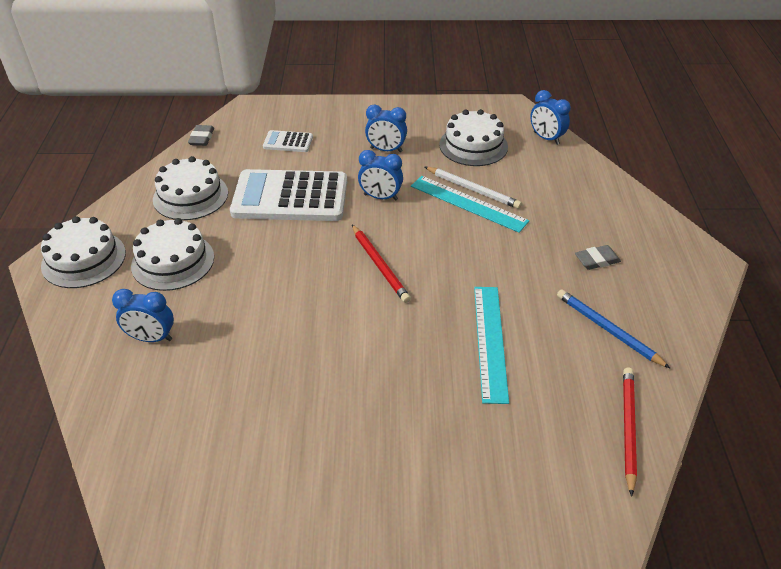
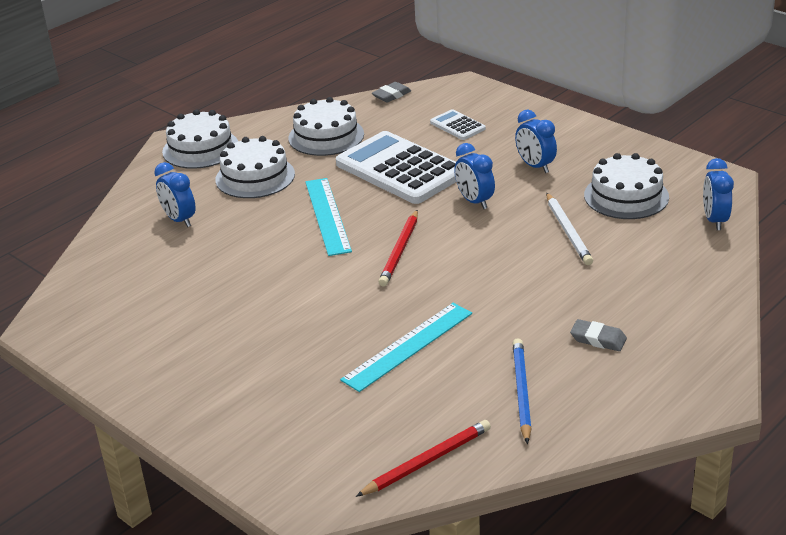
camera: 45 degrees right, 10 degrees down
(468, 203) = (546, 240): turquoise ruler -> turquoise ruler (327, 216)

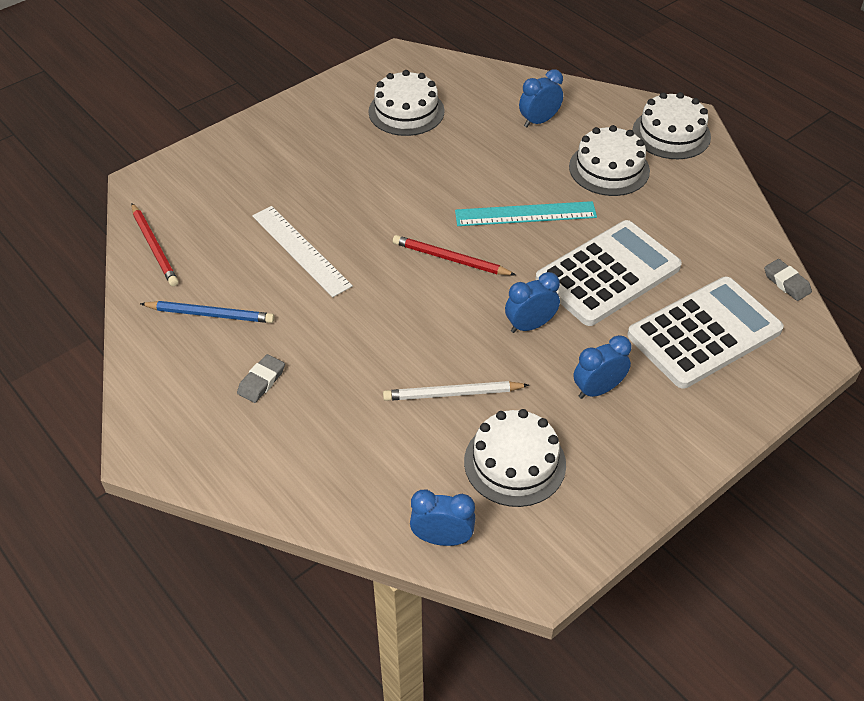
camera: 95 degrees right, 15 degrees up
(326, 136) = (688, 222): white cake -> white cake (406, 111)
(408, 346) = (301, 250): turquoise ruler -> white ruler
(457, 126) = (704, 333): white calculator -> white calculator, size x2.21

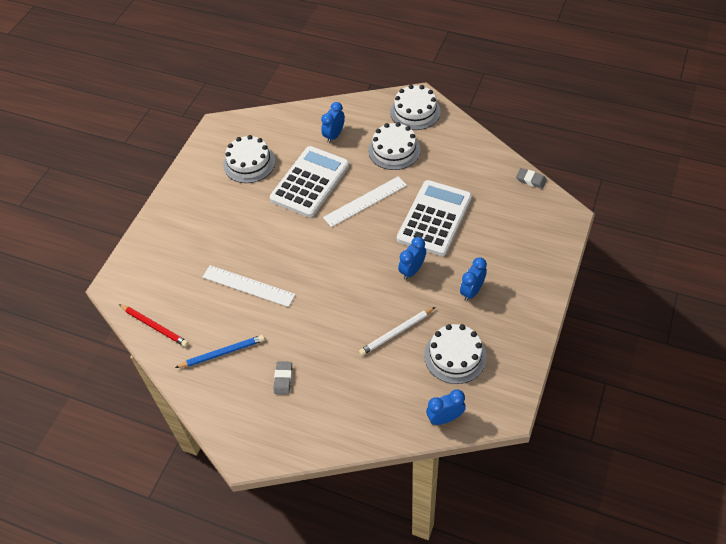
camera: 25 degrees left, 5 degrees up
(451, 259) = (341, 250): red pencil -> none
(525, 214) = (365, 201): turquoise ruler -> white ruler
(704, 333) = (506, 231): white calculator -> white calculator (310, 182)

